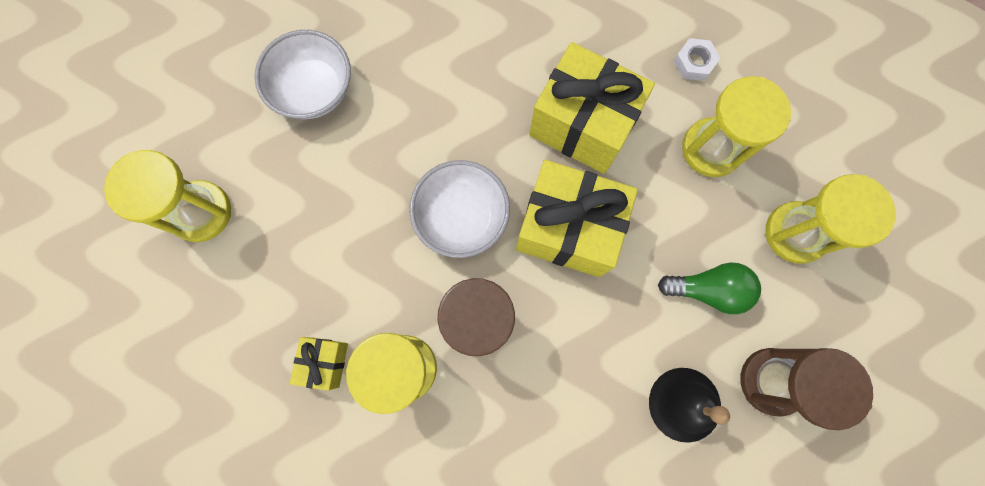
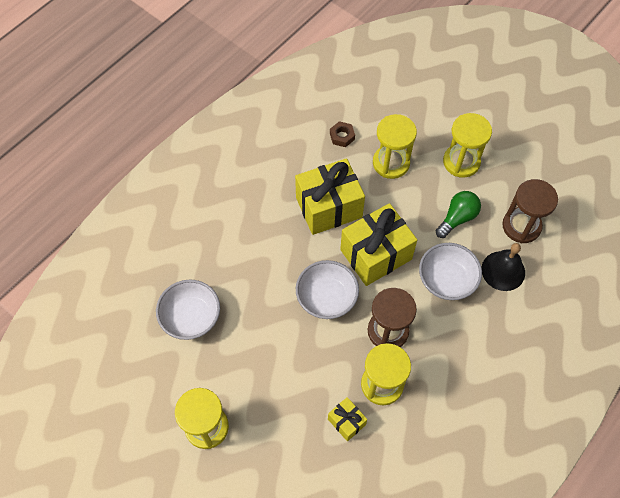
camera: 50 degrees left, 15 degrees down
(608, 341) = (446, 280): none -> white bowl
(694, 63) = (342, 136): white nut -> brown nut

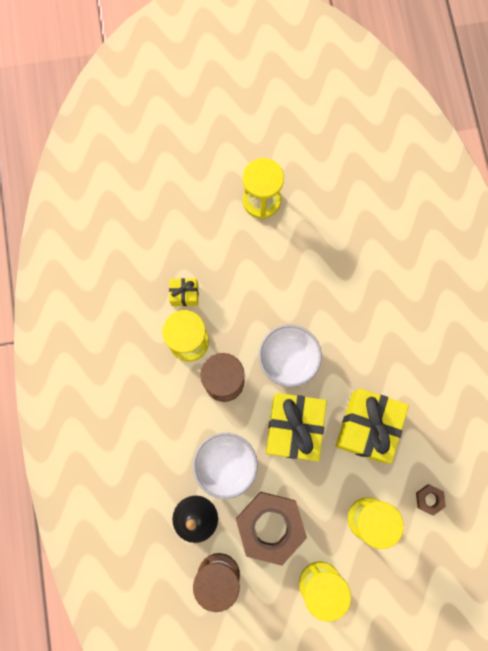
camera: 130 degrees right, 15 degrees up
(191, 317) = (354, 248): white bowl -> none
(457, 218) = (270, 526): green light bulb -> brown nut

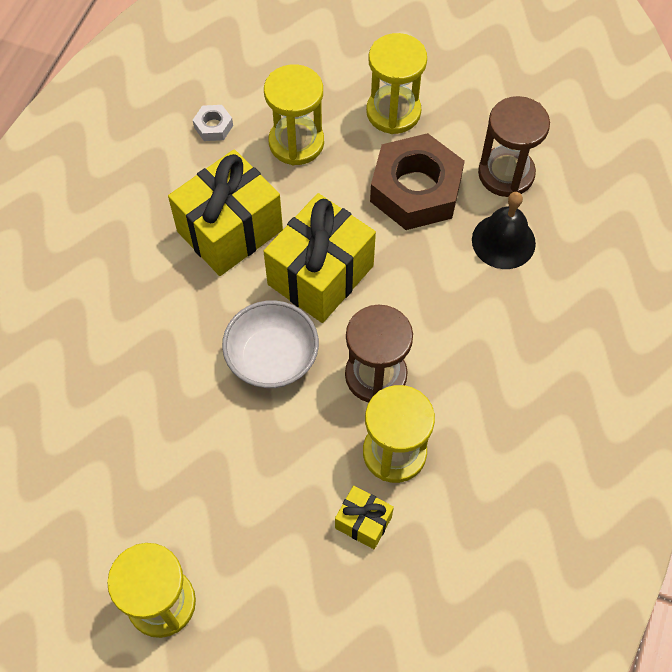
camera: 150 degrees left, 15 degrees down
(225, 465) = (431, 278): white bowl -> none
(429, 499) = (213, 126): brown nut -> white nut

